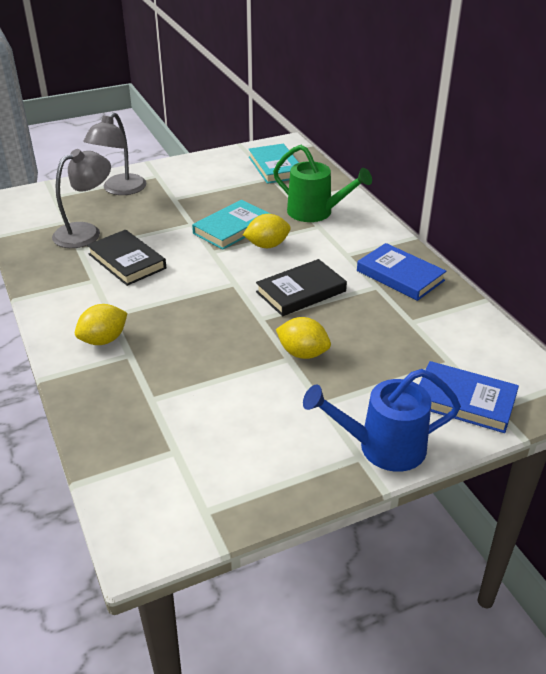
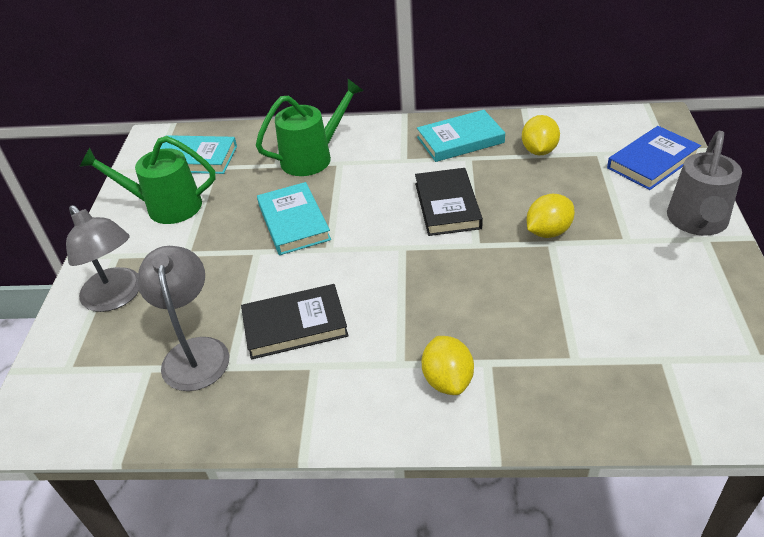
camera: 60 degrees left, 5 degrees up
(215, 175) = (165, 207): none -> green watering can
(267, 245) = (348, 206): yellow lemon -> yellow lemon (539, 151)
(382, 447) = (697, 222): blue watering can -> grey watering can
(400, 276) = (460, 140): blue book -> turquoise book

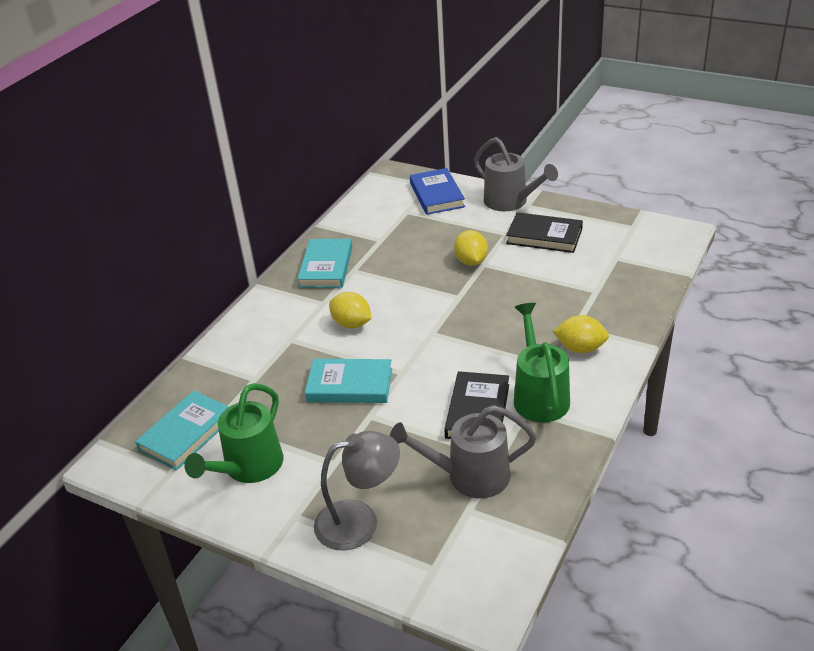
camera: 65 degrees left, 5 degrees down
(195, 352) = (469, 476): grey lamp -> grey watering can
(313, 157) = (266, 353): green watering can -> green watering can (539, 395)
(447, 205) = (402, 297): black book -> black book (544, 236)
(539, 151) = (378, 235): yellow lemon -> yellow lemon (351, 324)

